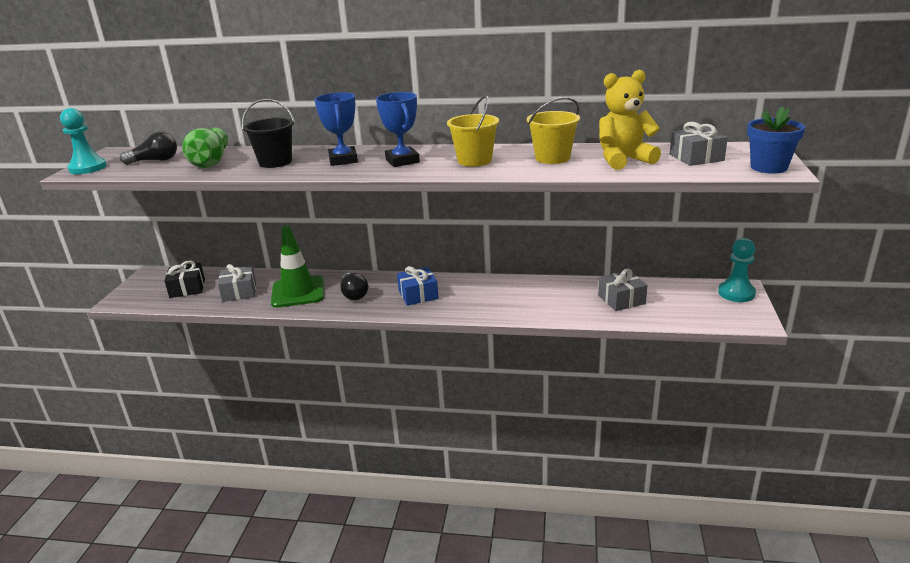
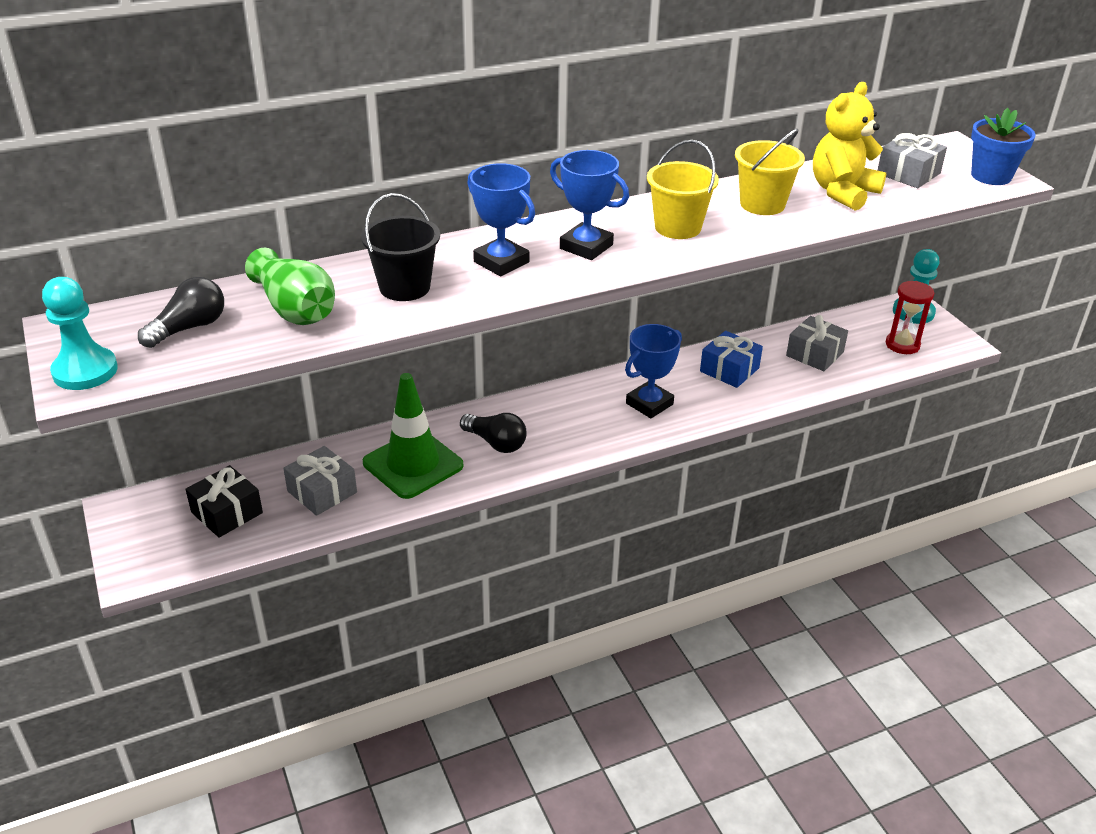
camera: 35 degrees left, 10 degrees up
(418, 295) = (581, 417): blue gift -> blue gift (729, 370)
(469, 298) = (649, 404): none -> blue trophy
(701, 310) = (902, 345): none -> red hourglass

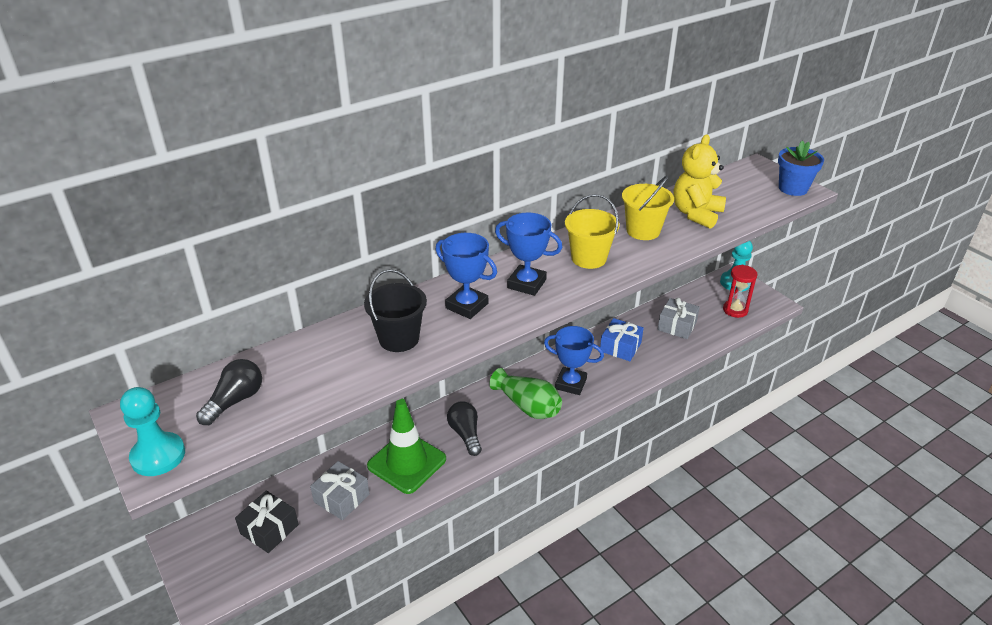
camera: 10 degrees left, 0 degrees up
(295, 309) = (317, 371): green vase -> green vase (527, 406)
(496, 443) = (465, 434): black light bulb -> black light bulb turned 135 degrees counterclockwise
(649, 404) = (570, 384): blue trophy -> blue trophy turned 75 degrees clockwise
(908, 173) = (736, 193): grey gift -> none

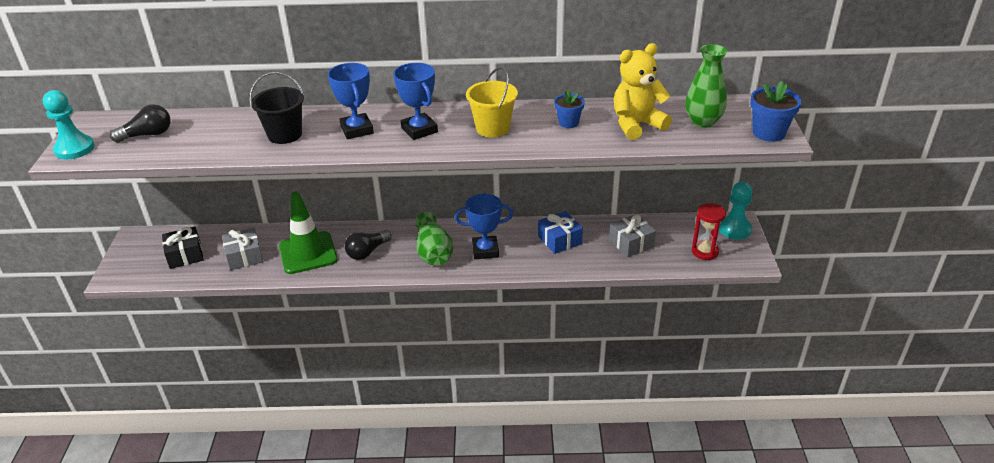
camera: 35 degrees right, 0 degrees up
(465, 434) = (367, 252): black light bulb -> black light bulb turned 150 degrees counterclockwise
(570, 384) = (485, 250): blue trophy -> blue trophy turned 60 degrees counterclockwise
(643, 231) = (568, 123): yellow bucket -> blue flower pot
(738, 194) = (703, 121): none -> green vase

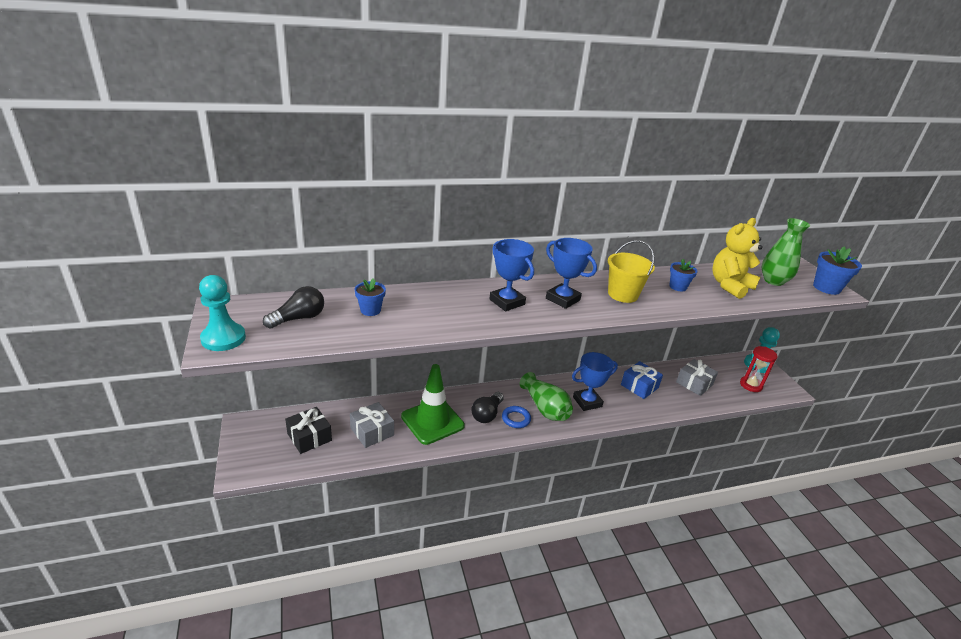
camera: 20 degrees left, 5 degrees down
(216, 131) = (370, 310): none -> blue flower pot
(285, 134) = (442, 310): black bucket -> none
(395, 259) = (516, 419): none -> blue ring

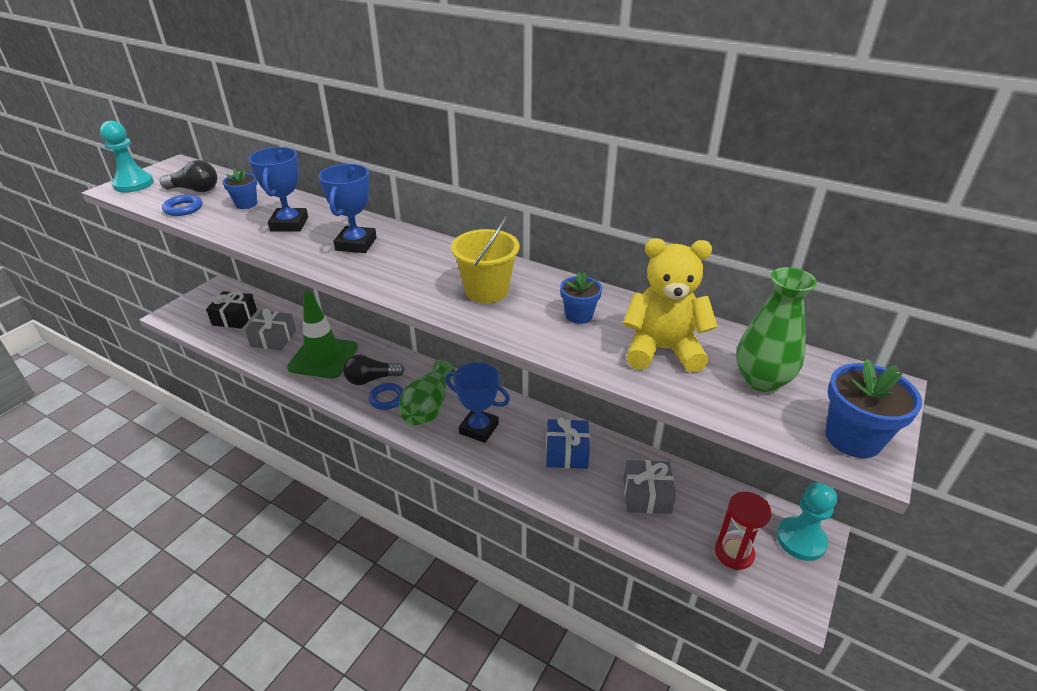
camera: 50 degrees right, 5 degrees up
(328, 335) = (183, 208): none -> blue ring
(562, 299) = (411, 265): blue trophy -> blue trophy (289, 224)

